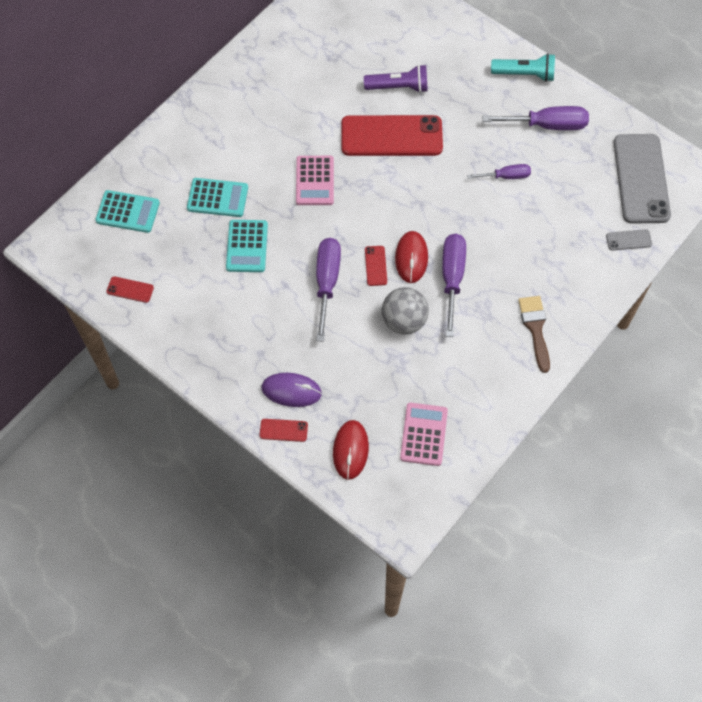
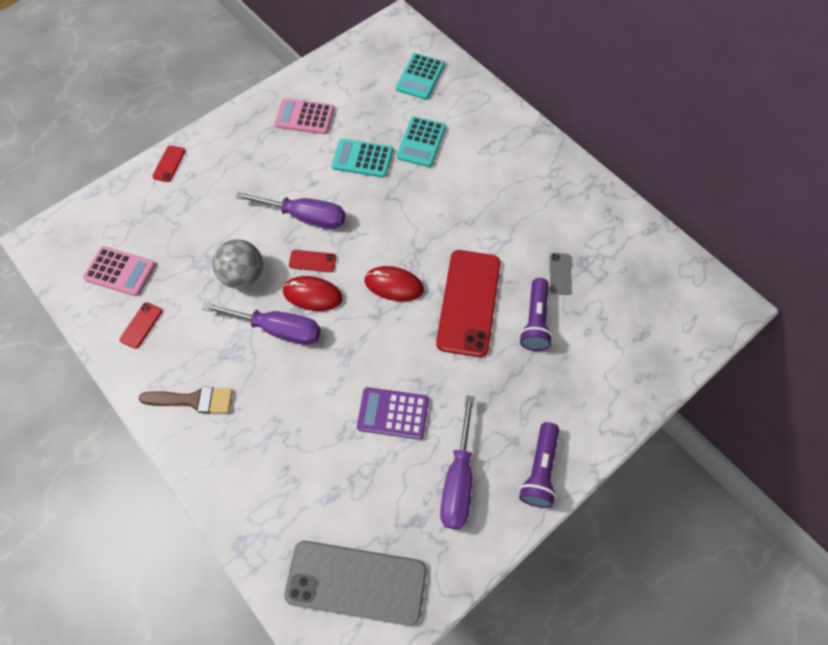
camera: 100 degrees right, 0 degrees up
(130, 289) = (340, 72): red phone -> red phone (141, 325)
(291, 391) = (204, 174): purple mouse -> none
(315, 181) = (425, 223): pink calculator -> pink calculator (305, 117)
(350, 450) = (130, 210): red mouse -> red mouse (394, 285)
(506, 176) = (393, 413): purple screwdriver -> purple calculator
(525, 74) = (539, 470): turquoise flashlight -> purple flashlight
(628, 240) = (272, 539): grey phone -> grey phone (560, 274)

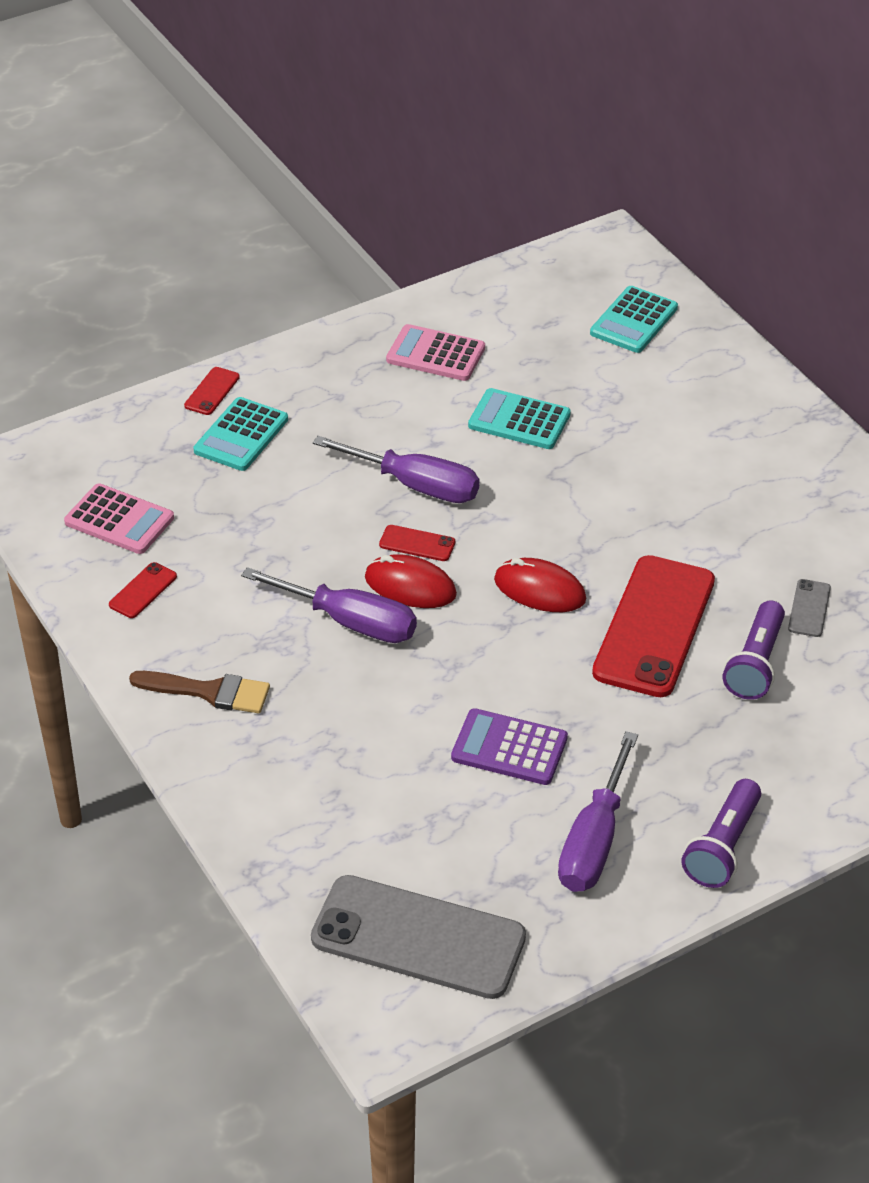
camera: 10 degrees right, 20 degrees down
(243, 275) = (307, 548): grey ball -> none
(421, 142) = (618, 409): turquoise calculator -> turquoise calculator (241, 435)

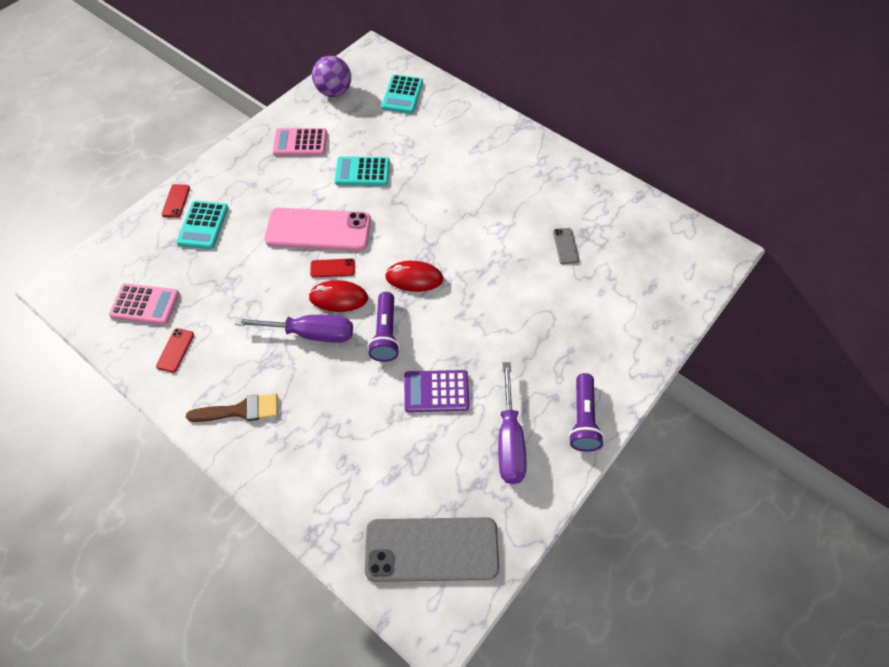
camera: 20 degrees left, 15 degrees up
(416, 485) = (318, 230): purple screwdriver -> pink phone
(521, 291) = (334, 92): none -> purple ball
(654, 626) = (487, 283): red phone -> none
(755, 664) = (551, 290): purple flashlight -> purple flashlight (385, 334)

